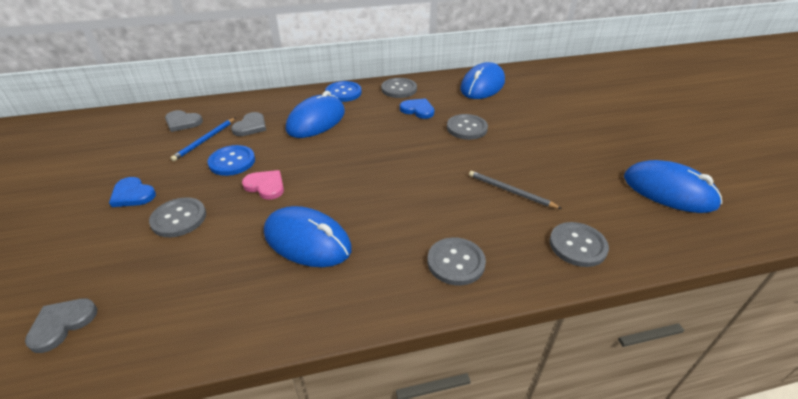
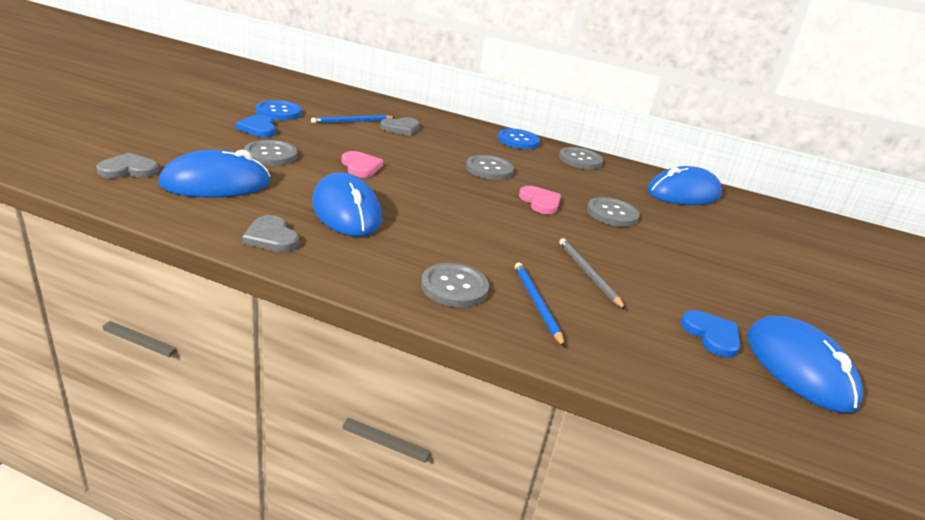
camera: 30 degrees right, 10 degrees down
(182, 122) = (350, 104): grey heart -> grey heart (271, 237)
(232, 161) = (355, 142): blue button -> blue button (278, 112)
(316, 121) = (464, 148): blue mouse -> blue mouse (216, 183)
(418, 110) = (577, 181): blue heart -> blue heart (711, 335)
(418, 144) = (540, 202): none -> pink heart
(513, 240) = (537, 304): none -> blue pencil
(577, 245) = (602, 343): grey button -> grey button (489, 169)

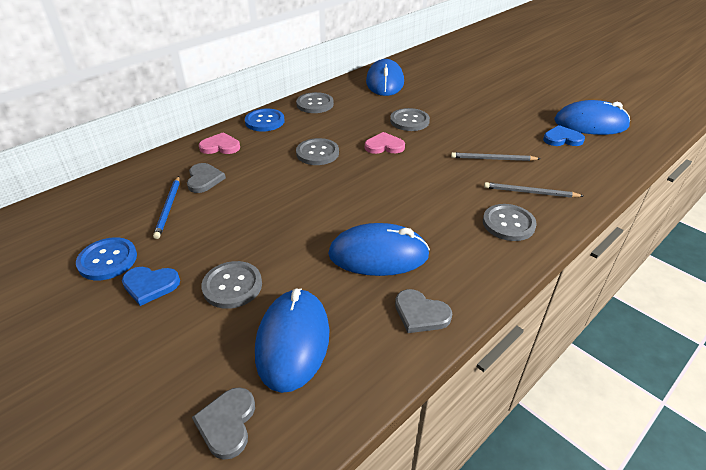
camera: 60 degrees left, 10 degrees up
(271, 237) = (420, 314): grey heart -> grey heart turned 45 degrees clockwise
(360, 167) = (286, 226): pink heart -> pink heart (220, 146)
(537, 304) = (530, 192): blue pencil -> grey pencil

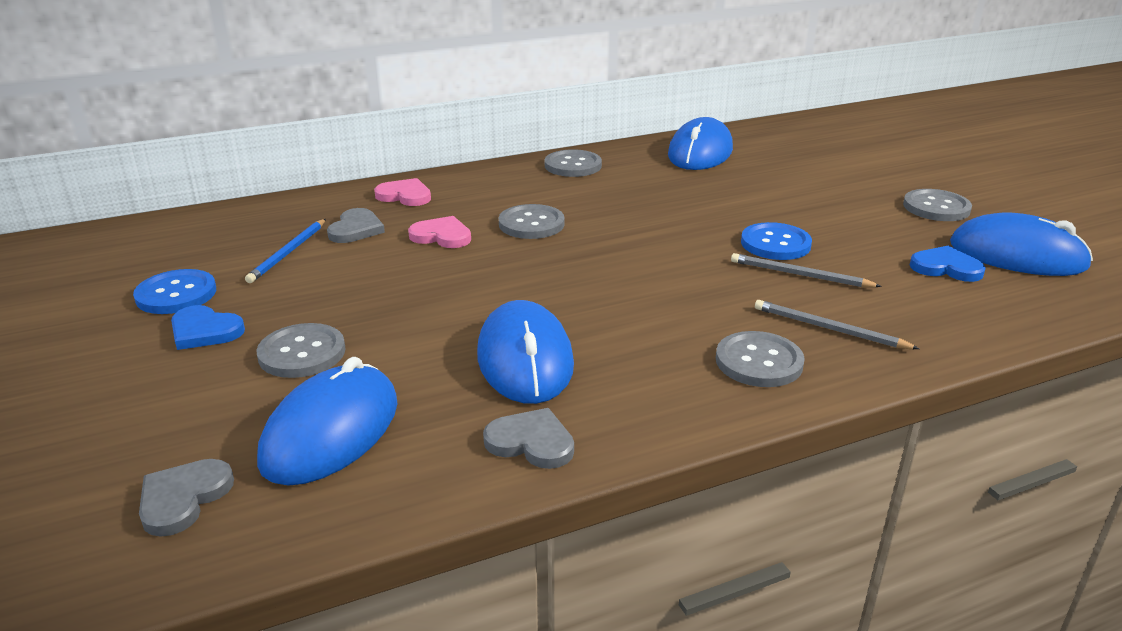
camera: 20 degrees right, 10 degrees down
(264, 121) = (486, 176): blue button -> blue button (775, 244)
(378, 255) = (525, 359): blue mouse -> blue mouse turned 60 degrees clockwise
(384, 146) = (637, 231): pink heart -> pink heart (442, 236)
(409, 121) = (701, 206): grey button -> grey button (936, 207)
(420, 314) = (531, 442): grey heart -> grey heart turned 150 degrees clockwise

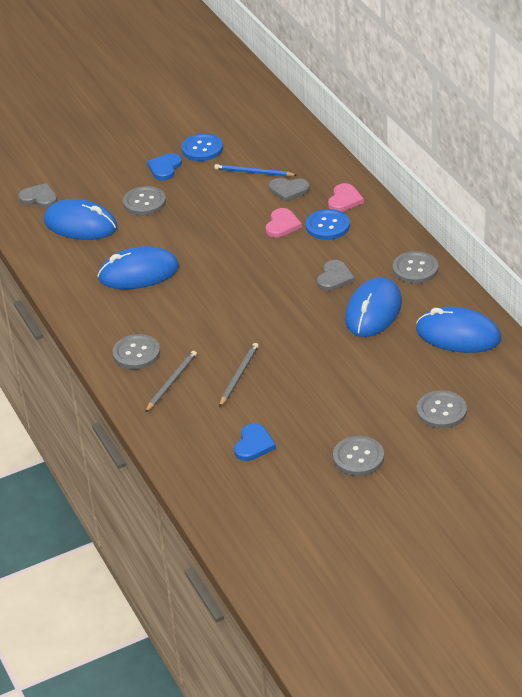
camera: 90 degrees right, 10 degrees up
(531, 224) = (304, 259): grey button -> grey button (441, 411)
(531, 442) = (70, 281): grey heart -> grey heart (334, 278)
(775, 244) = (284, 368): blue button -> blue button (327, 226)
(1017, 255) = (276, 484): blue mouse -> blue mouse (373, 311)

